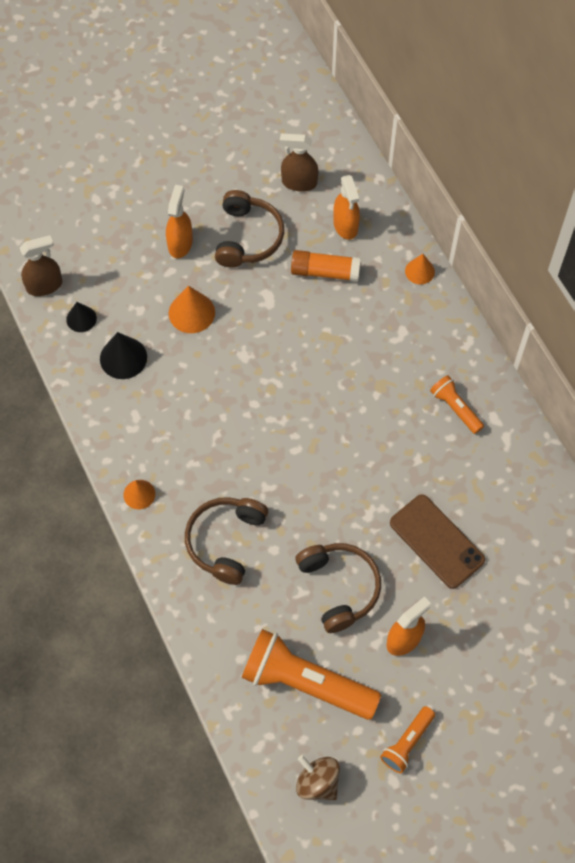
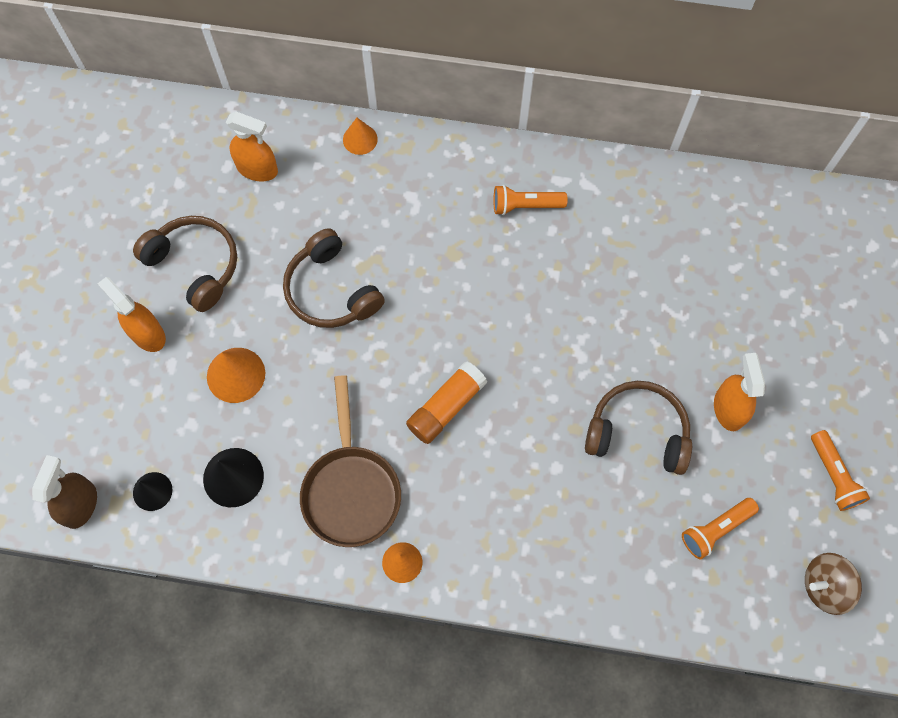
camera: 55 degrees left, 5 degrees up
(165, 432) = (351, 489): none -> brown pan
(225, 541) = (515, 508): brown headphones -> brown headphones (331, 290)
(299, 182) = (174, 178): brown spray bottle -> none
(306, 682) = (715, 529): orange flashlight -> orange flashlight, size x0.51
(325, 272) = (292, 221): orange glue stick -> orange glue stick (446, 407)
(437, 541) = (649, 313): brown phone -> none

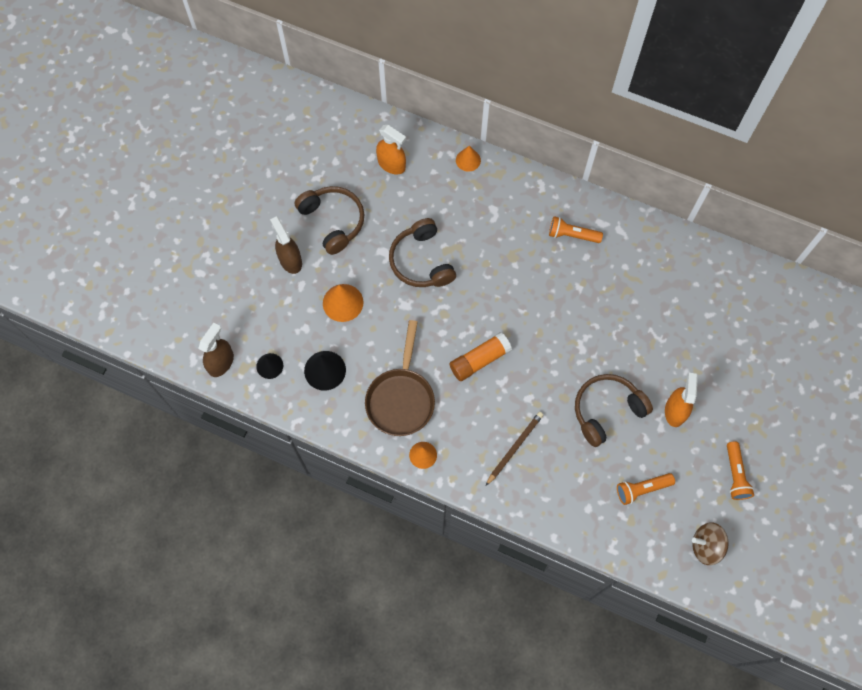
camera: 15 degrees right, 0 degrees up
(147, 334) = (290, 260): orange spray bottle -> brown spray bottle
(526, 517) = (514, 447): none -> brown pencil
(637, 432) = (606, 410): brown headphones -> brown headphones turned 60 degrees counterclockwise

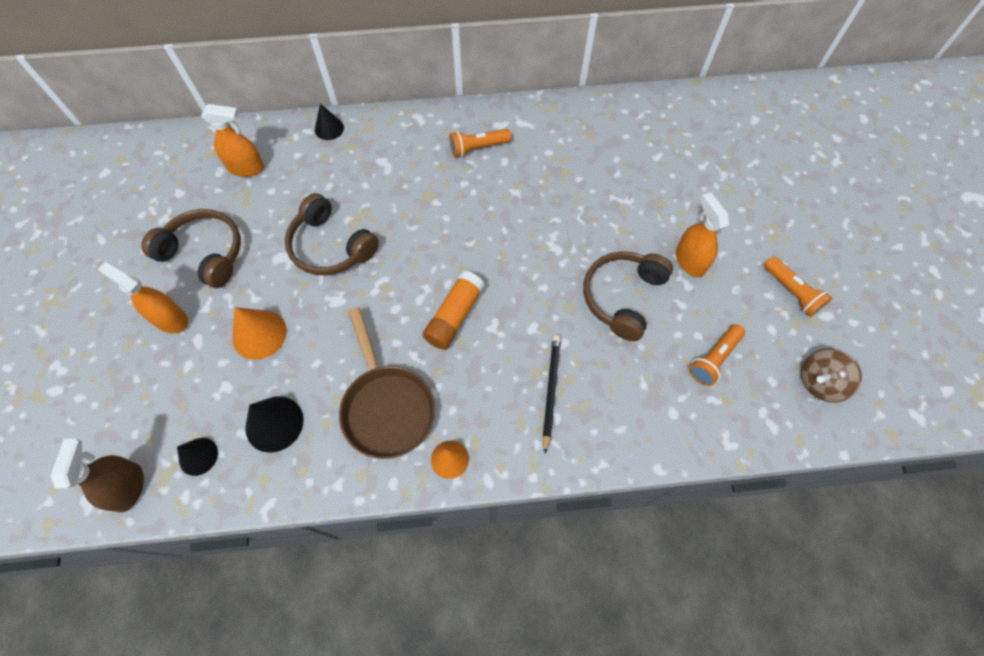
camera: 30 degrees left, 5 degrees down
(290, 260) = (170, 319): brown spray bottle -> orange spray bottle
(468, 160) = (329, 128): orange cone -> black cone
(514, 447) = (550, 390): brown pencil -> black pencil

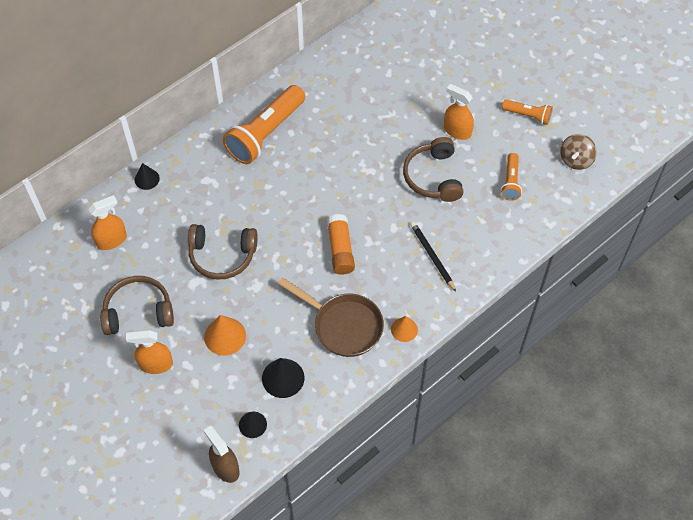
camera: 35 degrees left, 5 degrees down
(478, 148) = (265, 133): orange flashlight -> orange flashlight, size x1.97

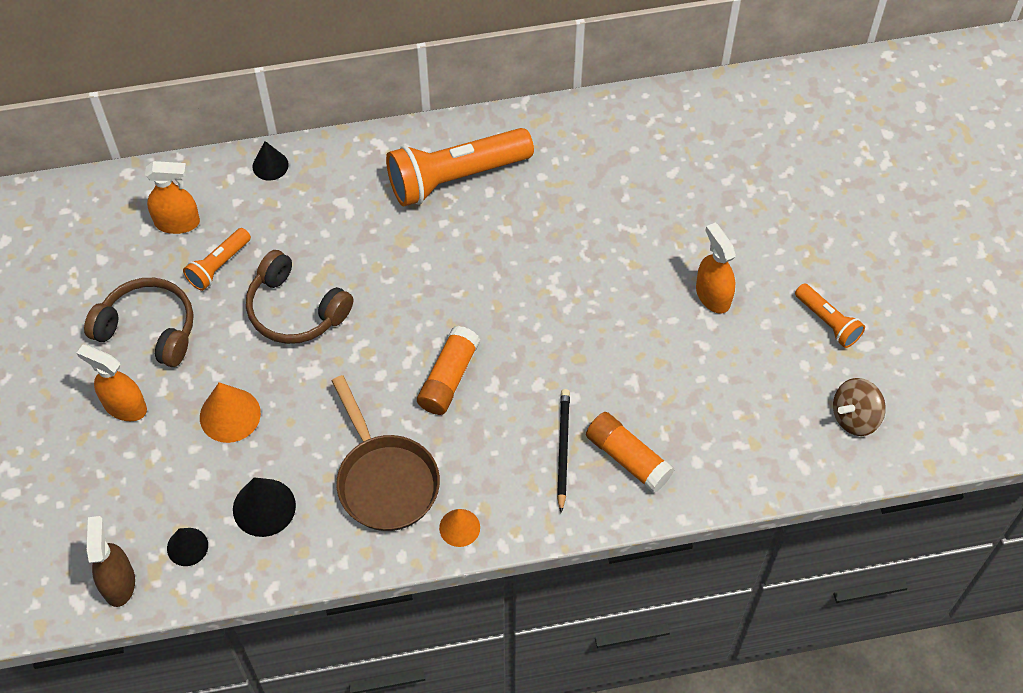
camera: 30 degrees right, 0 degrees up
(433, 177) = (637, 342): brown headphones -> none
(471, 243) = (628, 458): none -> orange glue stick
(510, 182) = (740, 402): orange flashlight -> orange flashlight (218, 265)

